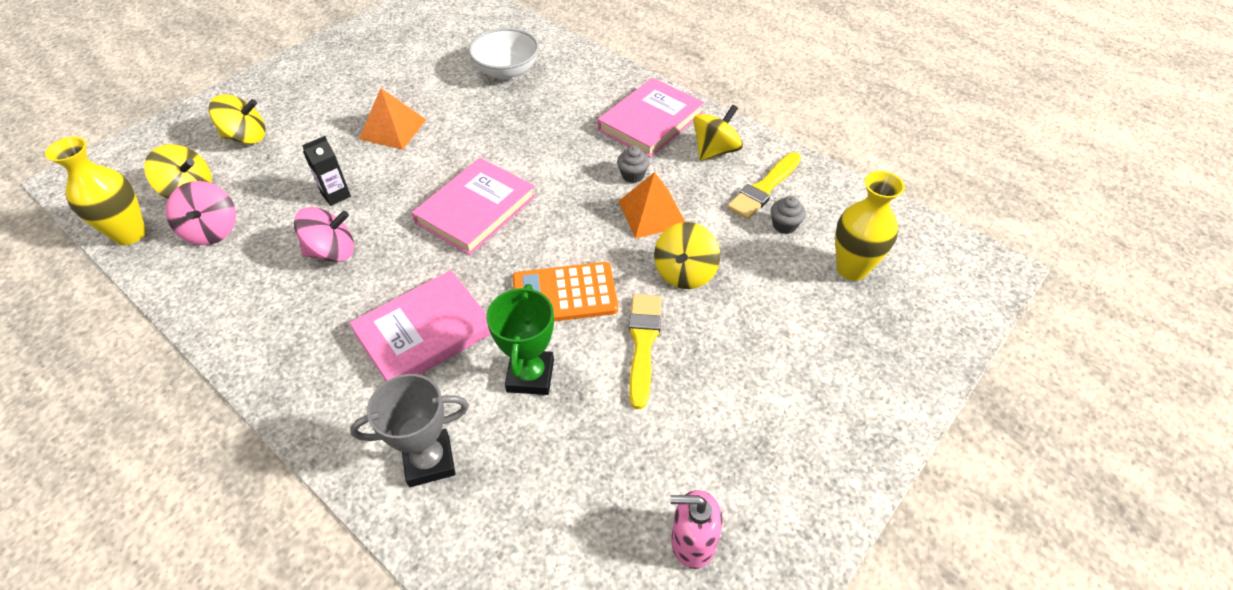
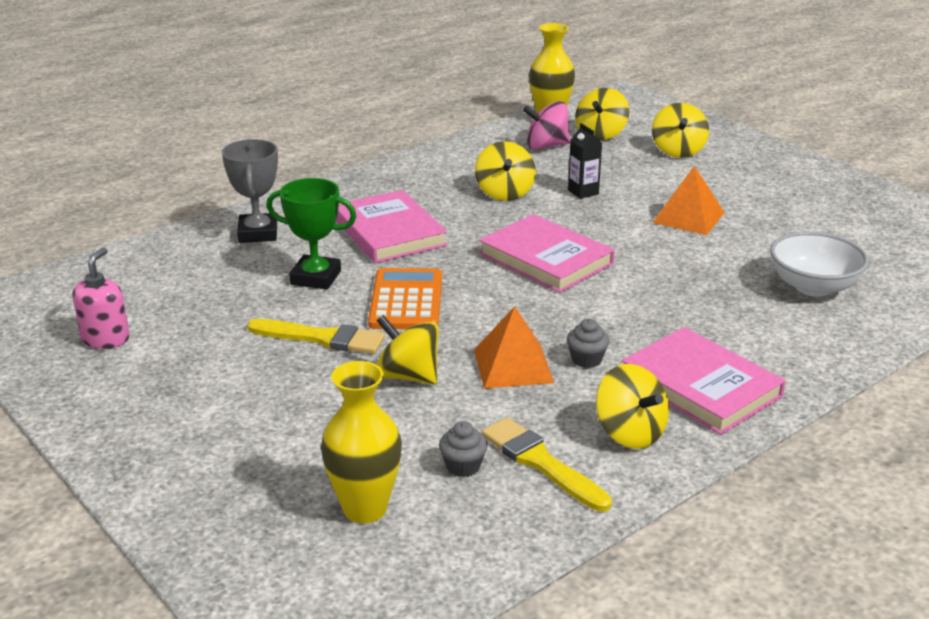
camera: 100 degrees right, 20 degrees down
(332, 252) = (504, 193): pink spinning top -> yellow spinning top

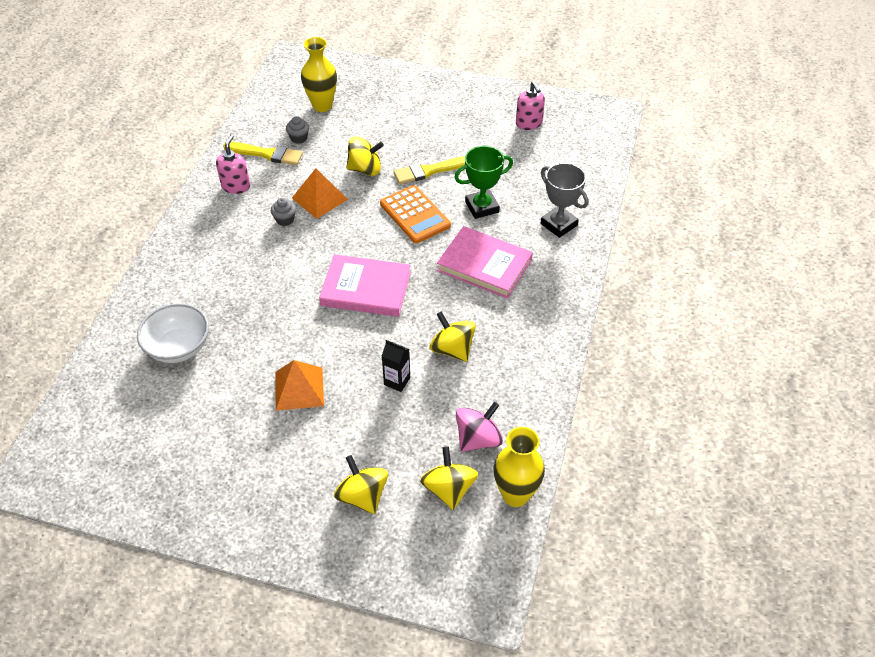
camera: 145 degrees right, 20 degrees up
(630, 433) = (236, 186): yellow spinning top -> pink soap dispenser
(700, 386) = (215, 229): pink book -> none

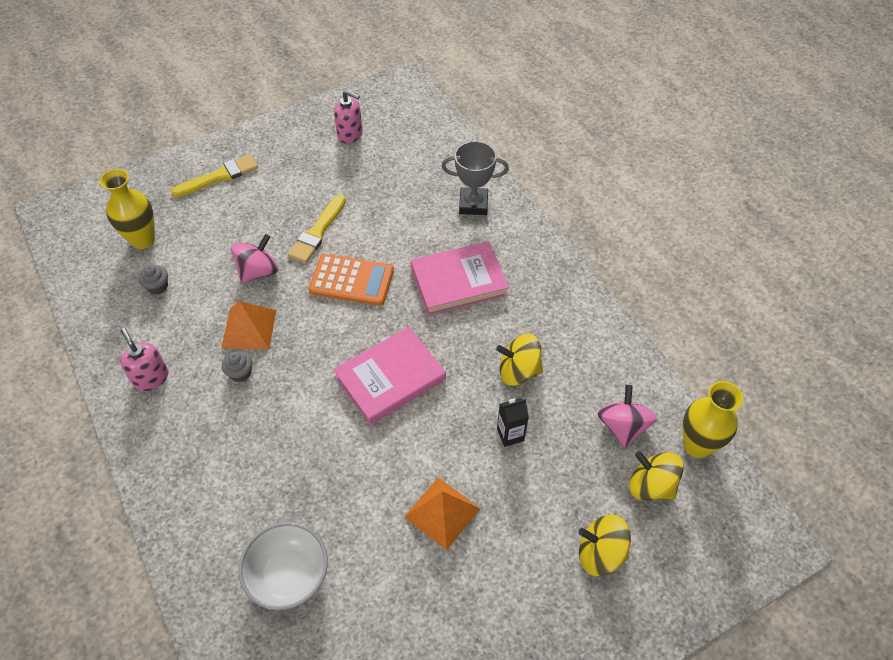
camera: 45 degrees left, 5 degrees up
(266, 154) = (144, 324): yellow brush -> yellow brush (219, 176)
(365, 169) = (258, 271): yellow spinning top -> pink spinning top
(482, 207) = (398, 233): green trophy -> none

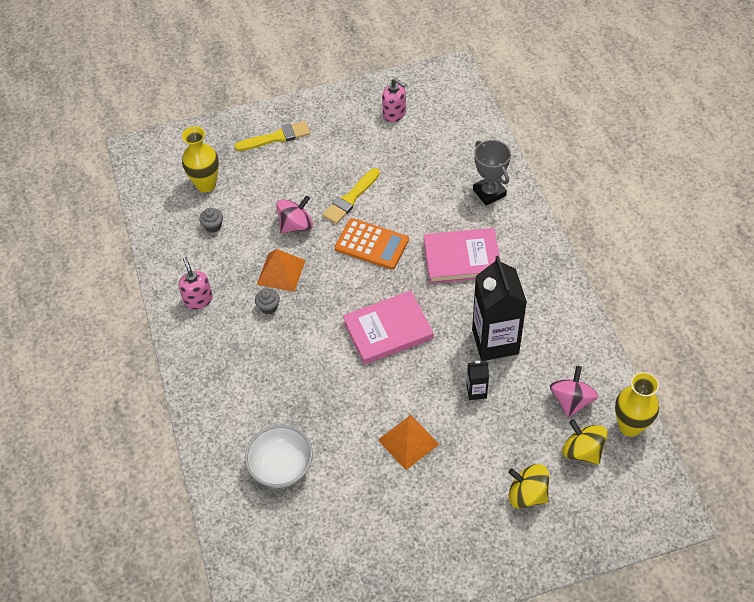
camera: 15 degrees right, 0 degrees up
(473, 204) = (489, 192): grey trophy -> grey trophy turned 45 degrees clockwise
(518, 371) = (495, 341): yellow spinning top -> black carton

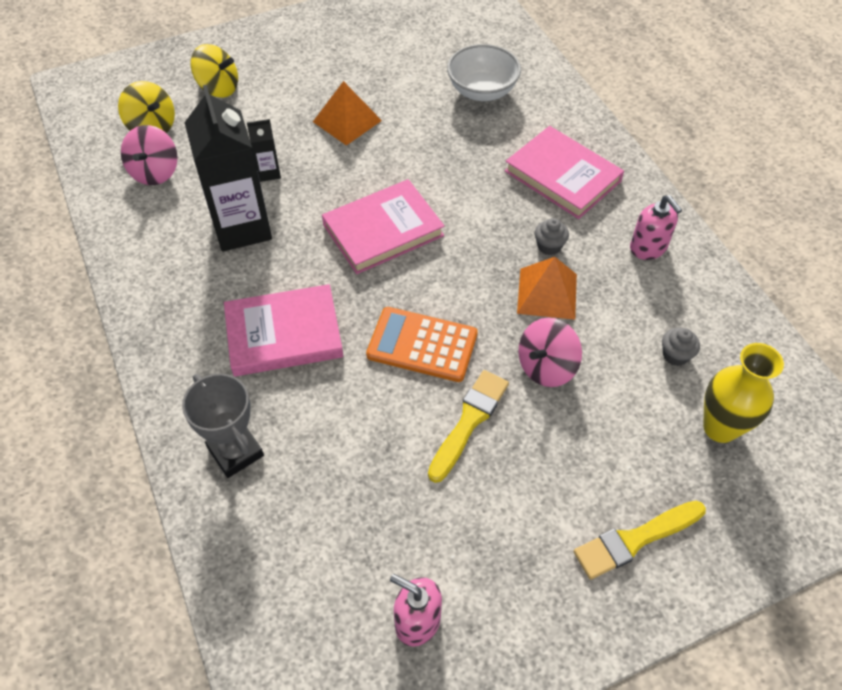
camera: 170 degrees right, 0 degrees up
(239, 367) = (562, 176): none -> pink book
(630, 426) = (92, 153): yellow vase -> none

